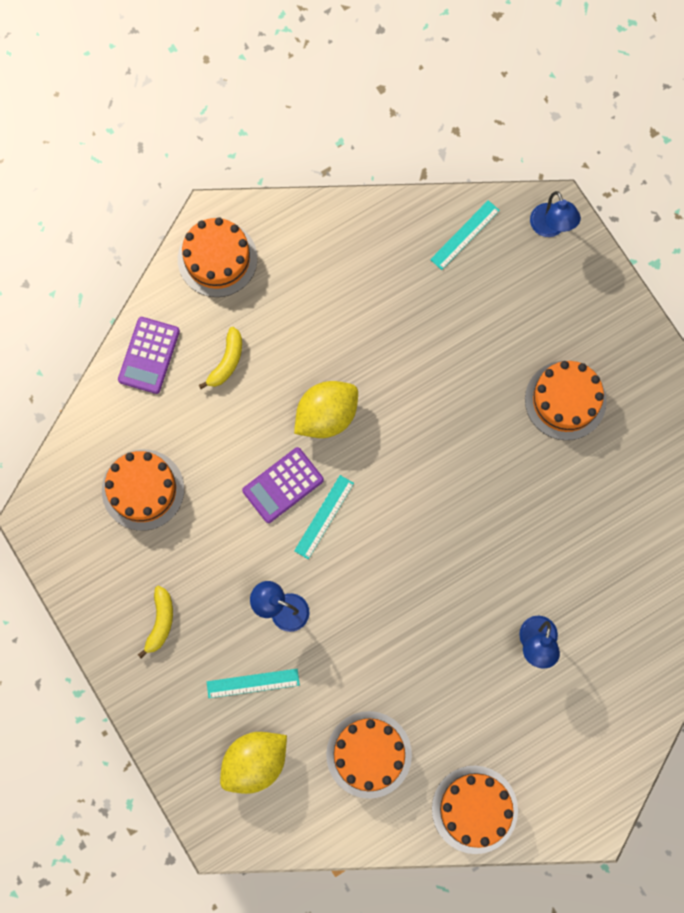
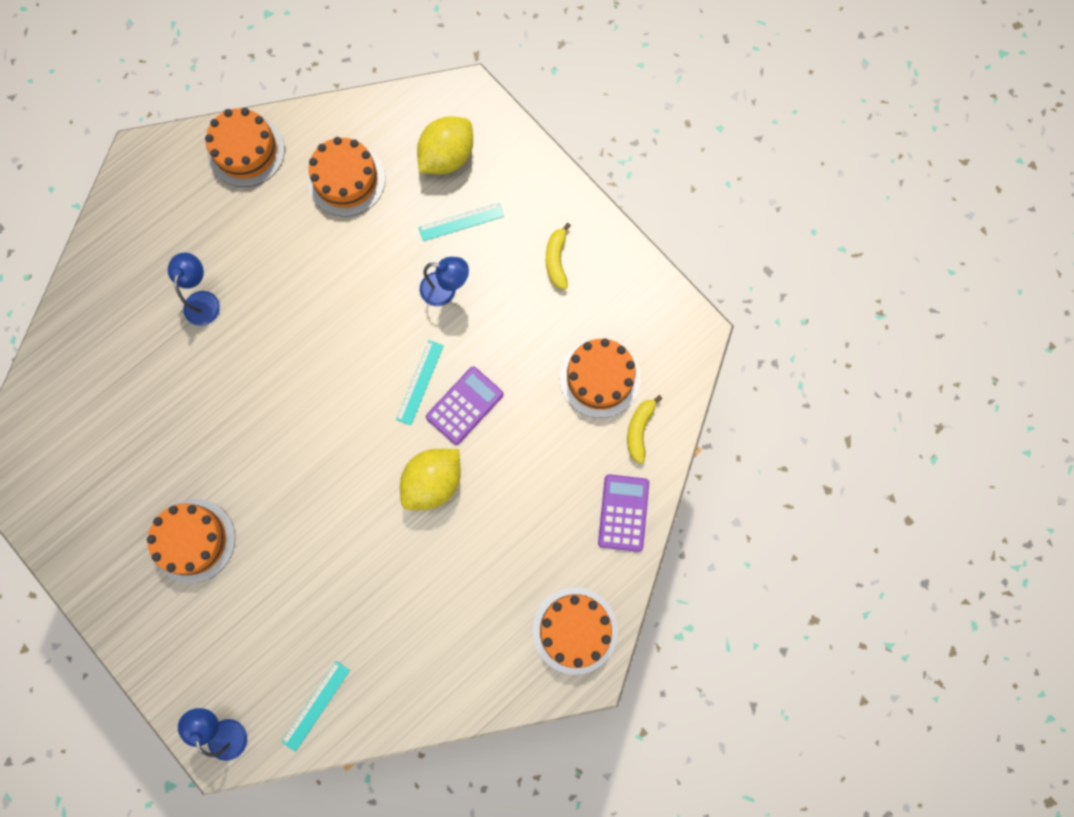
camera: 170 degrees right, 0 degrees up
(227, 362) = (543, 520): yellow banana -> yellow banana (639, 430)

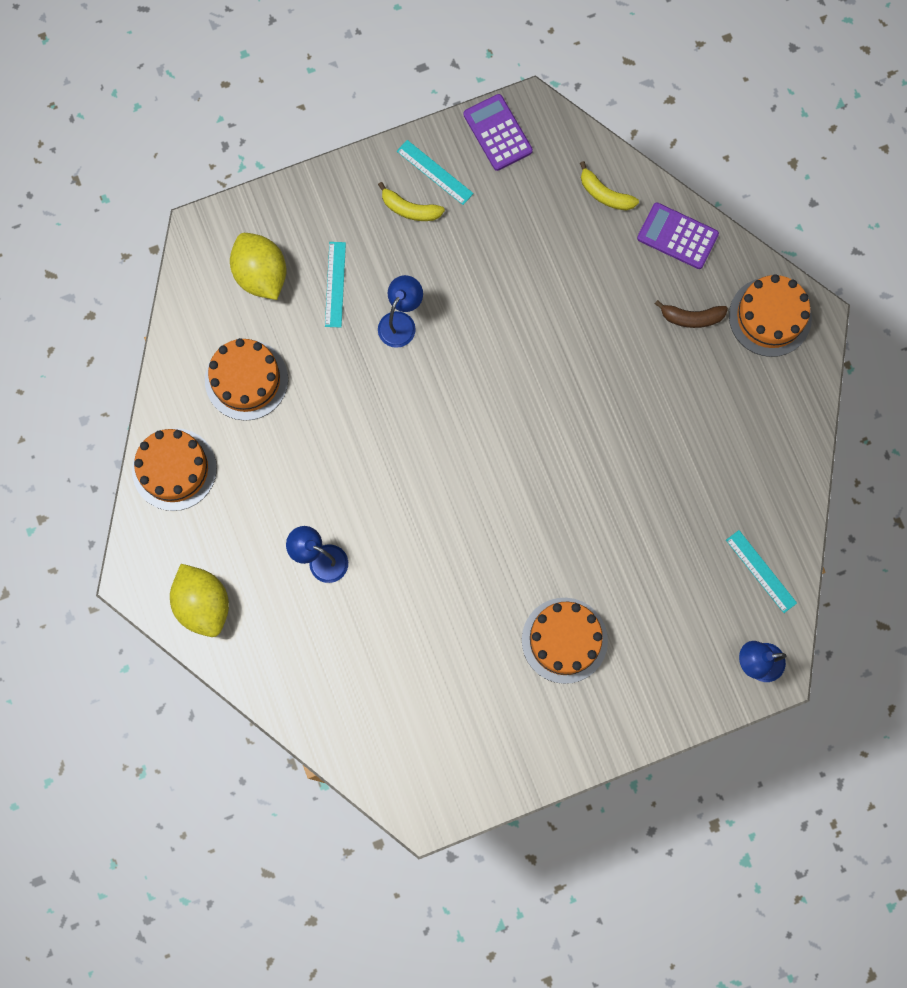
camera: 70 degrees left, 0 degrees up
(419, 382) = (484, 377): turquoise ruler -> turquoise ruler (434, 172)
(433, 482) = (587, 397): yellow lemon -> yellow lemon (203, 604)
(464, 405) = (523, 343): purple calculator -> purple calculator (497, 133)
(546, 554) = (691, 318): none -> brown banana
(599, 378) = (542, 211): orange cake -> none

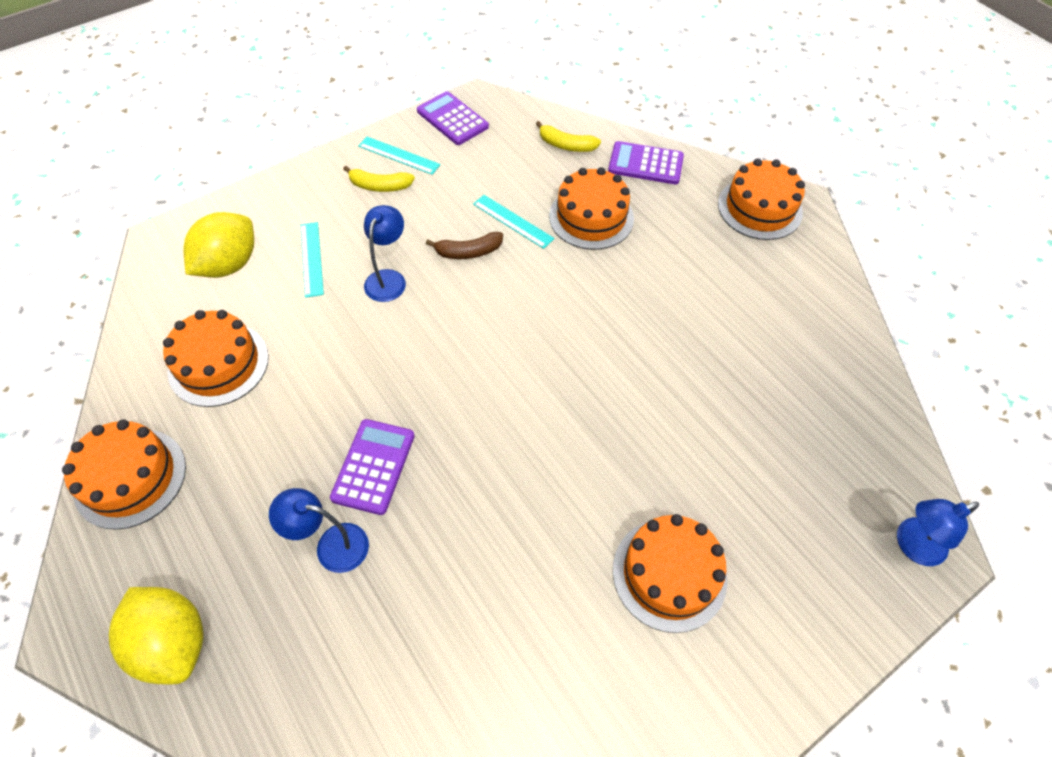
camera: 15 degrees left, 20 degrees down
(261, 275) = (229, 264): yellow lemon -> yellow lemon turned 75 degrees clockwise
(361, 503) = (373, 466): none -> purple calculator
(603, 292) = (591, 217): none -> orange cake
(691, 318) = (685, 222): brown banana -> brown banana (468, 252)
(761, 571) = (865, 439): turquoise ruler -> turquoise ruler (513, 221)

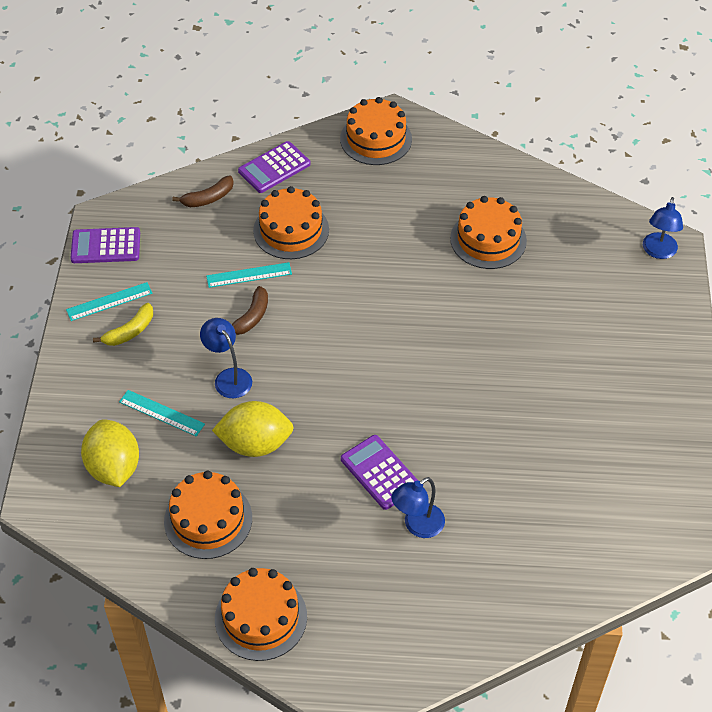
camera: 50 degrees left, 5 degrees down
(173, 642) = (412, 645): yellow lemon -> yellow lemon (255, 444)
(566, 145) = (208, 198): yellow banana -> brown banana
(669, 574) = (581, 370): orange cake -> orange cake (488, 239)

